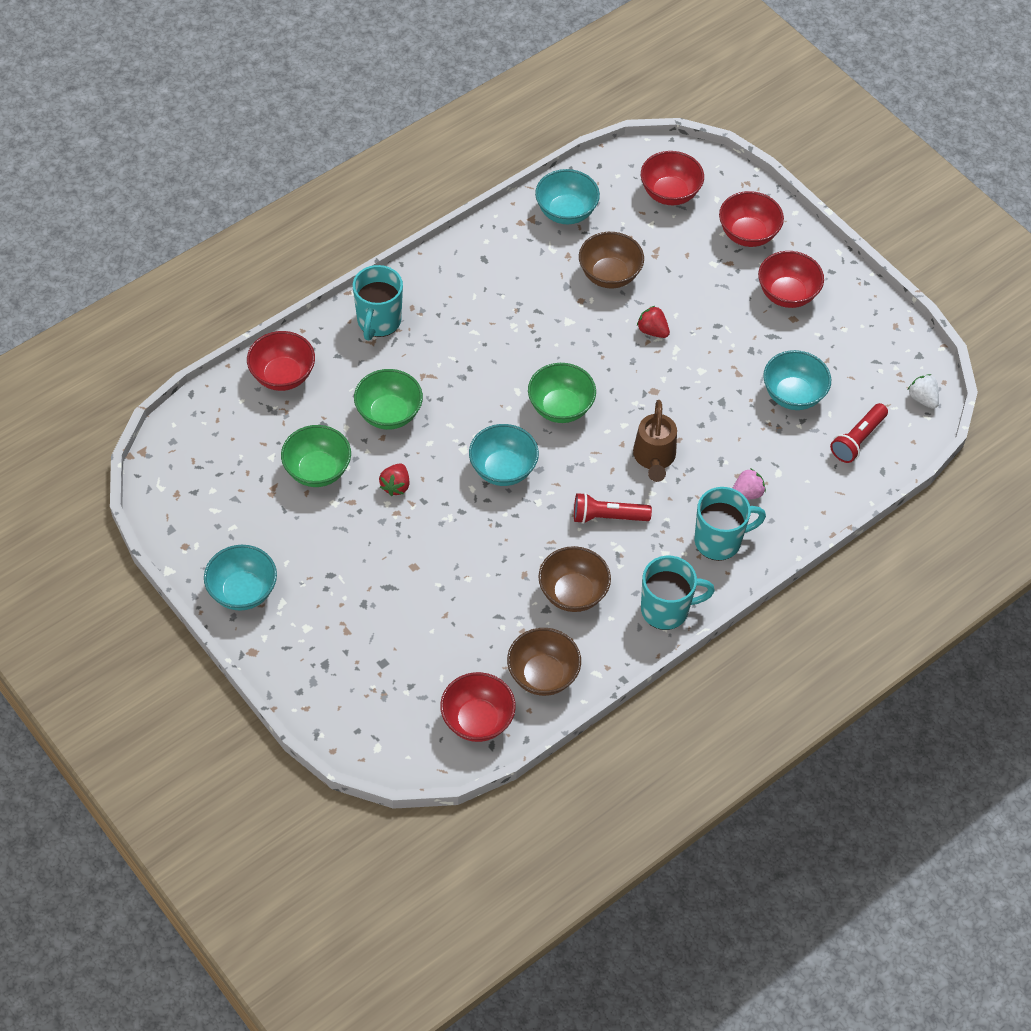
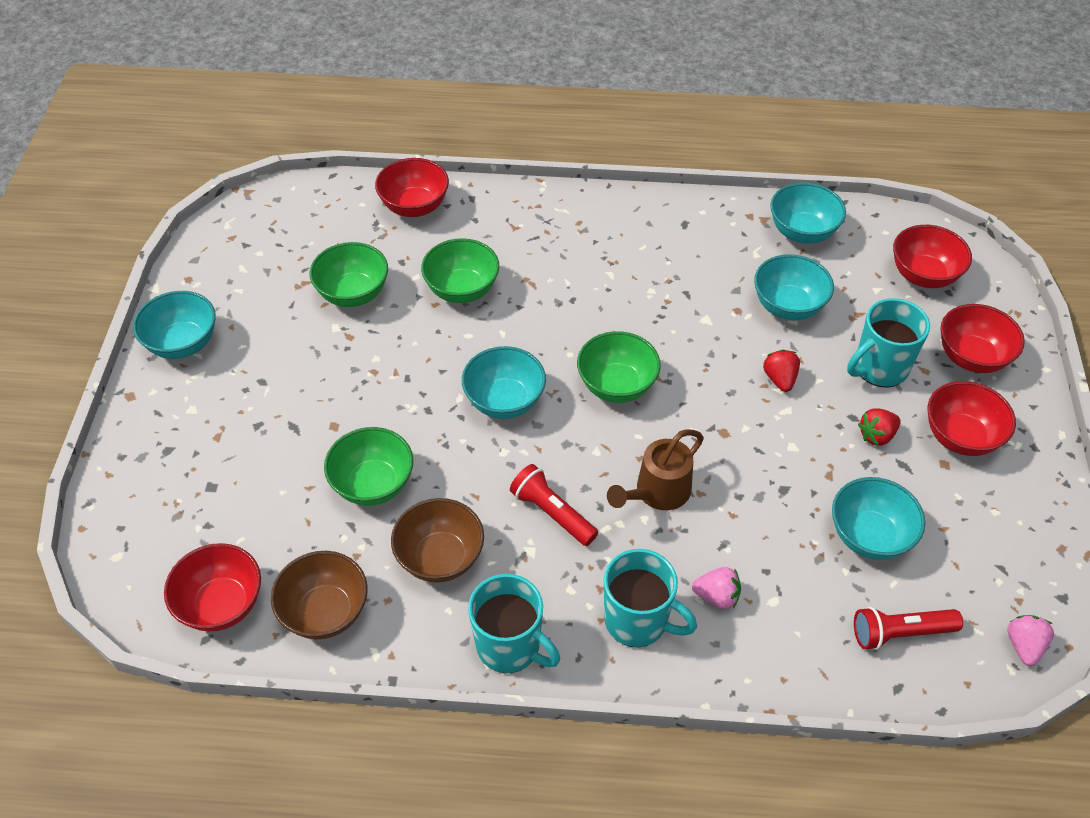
camera: 45 degrees right, 5 degrees down
(378, 322) = (538, 216): turquoise mug -> turquoise mug (879, 368)
(395, 486) = (399, 349): red strawberry -> red strawberry (876, 435)
(482, 583) = (373, 484): none -> green bowl
(609, 275) = (788, 306): brown bowl -> turquoise bowl
(922, 398) = (1024, 646): white strawberry -> pink strawberry

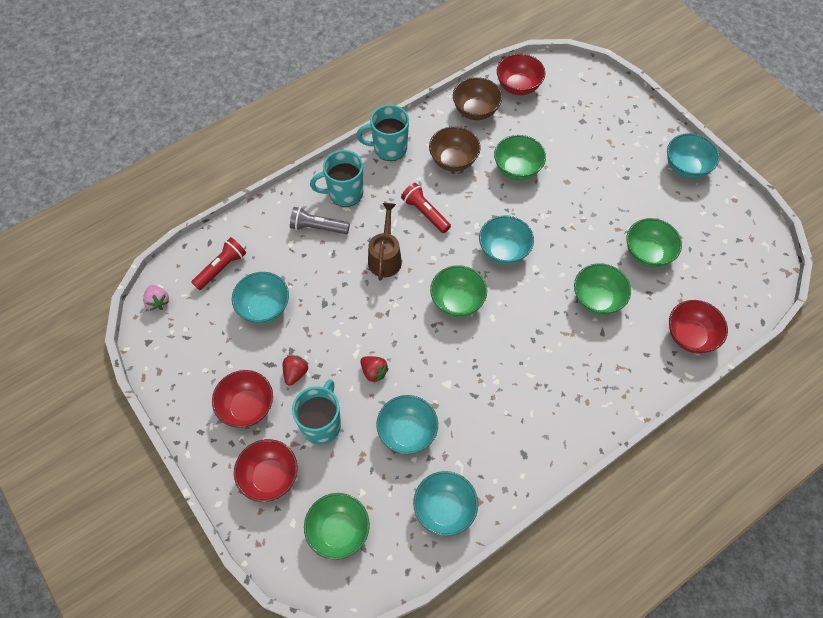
camera: 140 degrees right, 10 degrees up
(552, 513) = (425, 213): red flashlight -> red flashlight turned 135 degrees counterclockwise
(717, 596) = (318, 227): pink strawberry -> grey flashlight
(923, 275) = (339, 531): red bowl -> green bowl

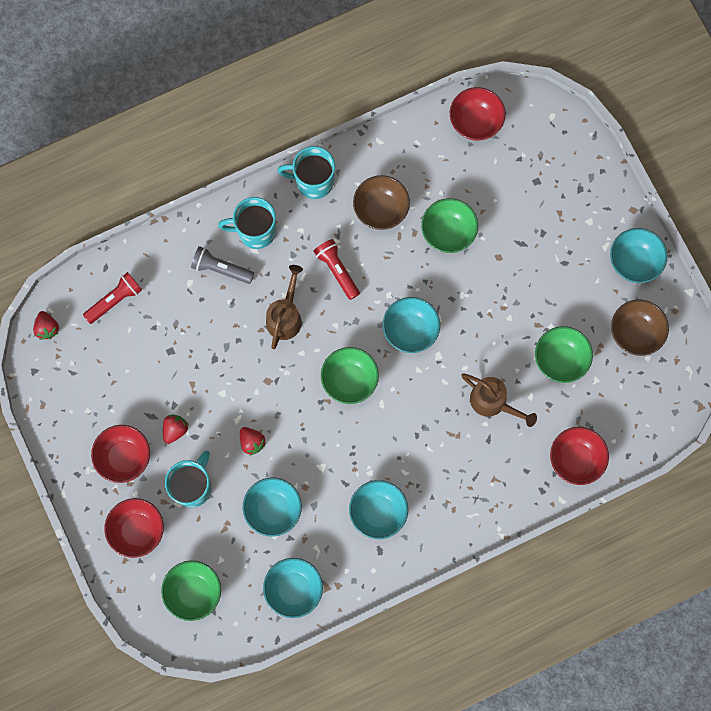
camera: 10 degrees right, 15 degrees up
(158, 302) = (47, 328): pink strawberry -> red strawberry
(264, 308) = (153, 353): turquoise bowl -> turquoise bowl (378, 512)
(475, 111) = (419, 147): brown bowl -> brown bowl (635, 333)
(597, 299) = (493, 402): green bowl -> brown watering can

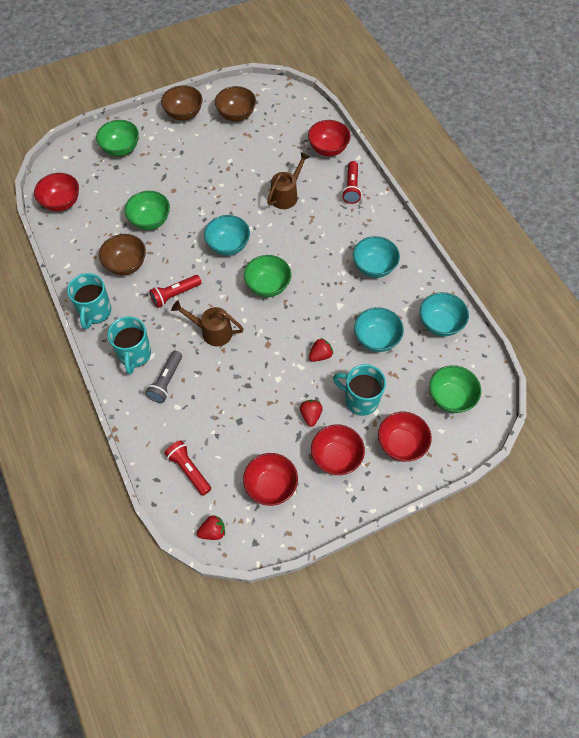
camera: 90 degrees left, 15 degrees down
(94, 386) = (271, 486): none -> red bowl
(175, 430) = (310, 415): red strawberry -> red strawberry turned 60 degrees clockwise
(507, 488) = (351, 188): none -> red flashlight
(560, 359) = (254, 156): green bowl -> green bowl (121, 149)
(634, 262) = (184, 114): turquoise bowl -> brown bowl

